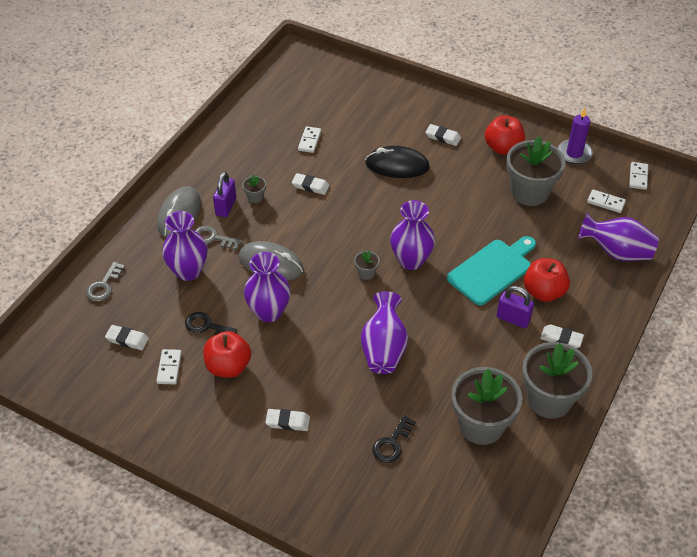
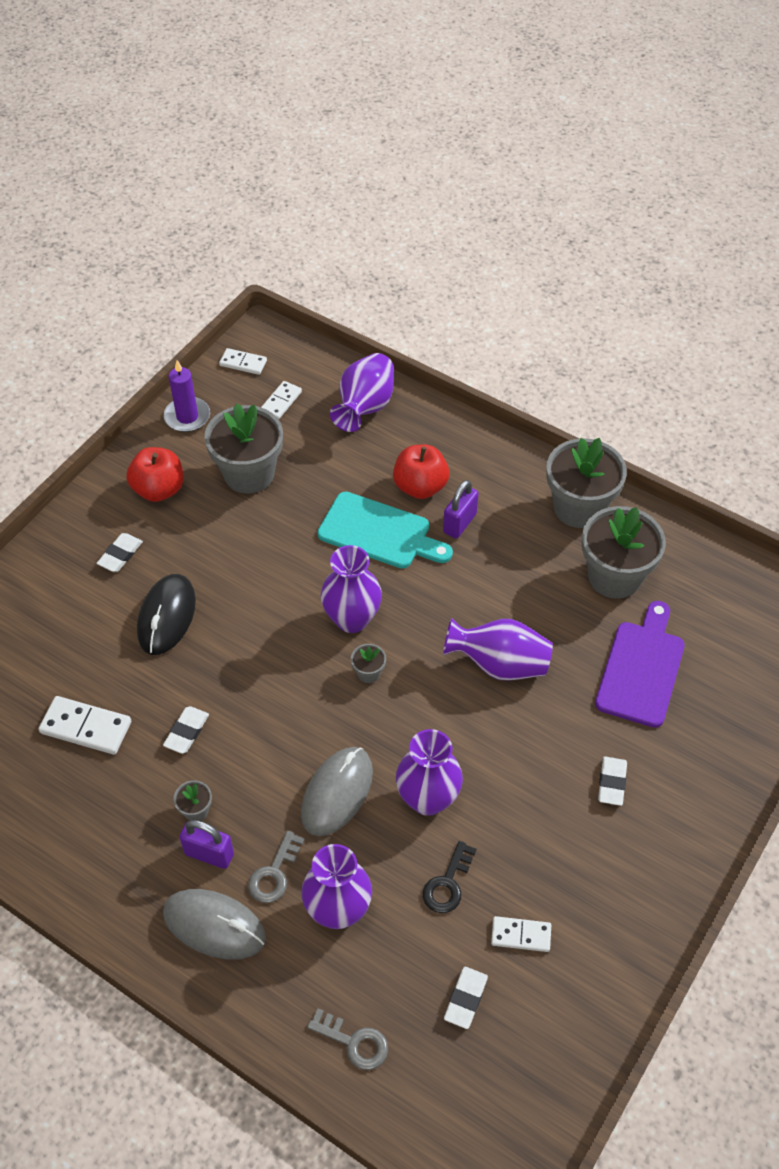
camera: 85 degrees left, 5 degrees up
(228, 366) = (521, 854): red apple -> none
(309, 141) = (86, 727): white domino -> white domino, size x1.57
(392, 443) = (641, 669): black key -> purple cutting board
(492, 270) = (379, 532): turquoise cutting board -> turquoise cutting board turned 150 degrees clockwise
(561, 339) = (492, 482): white eraser -> none

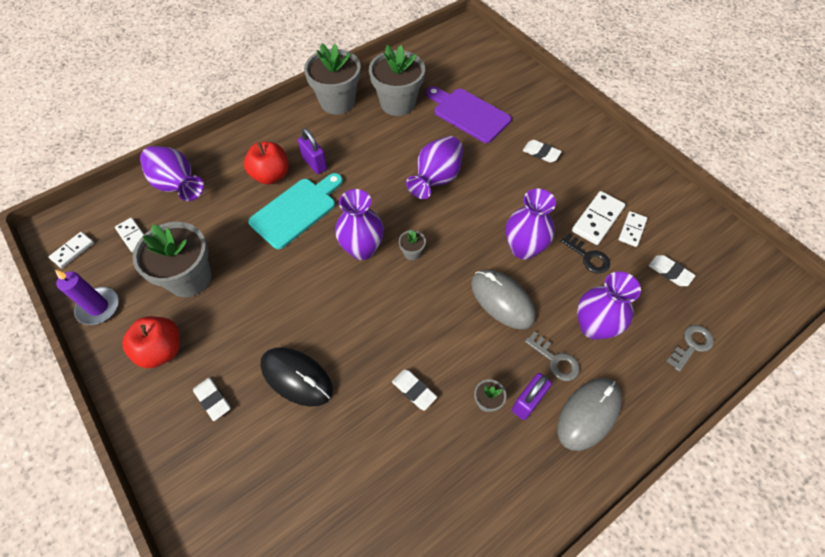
camera: 70 degrees left, 5 degrees up
(86, 727) = (378, 473): white domino -> white domino (597, 219)

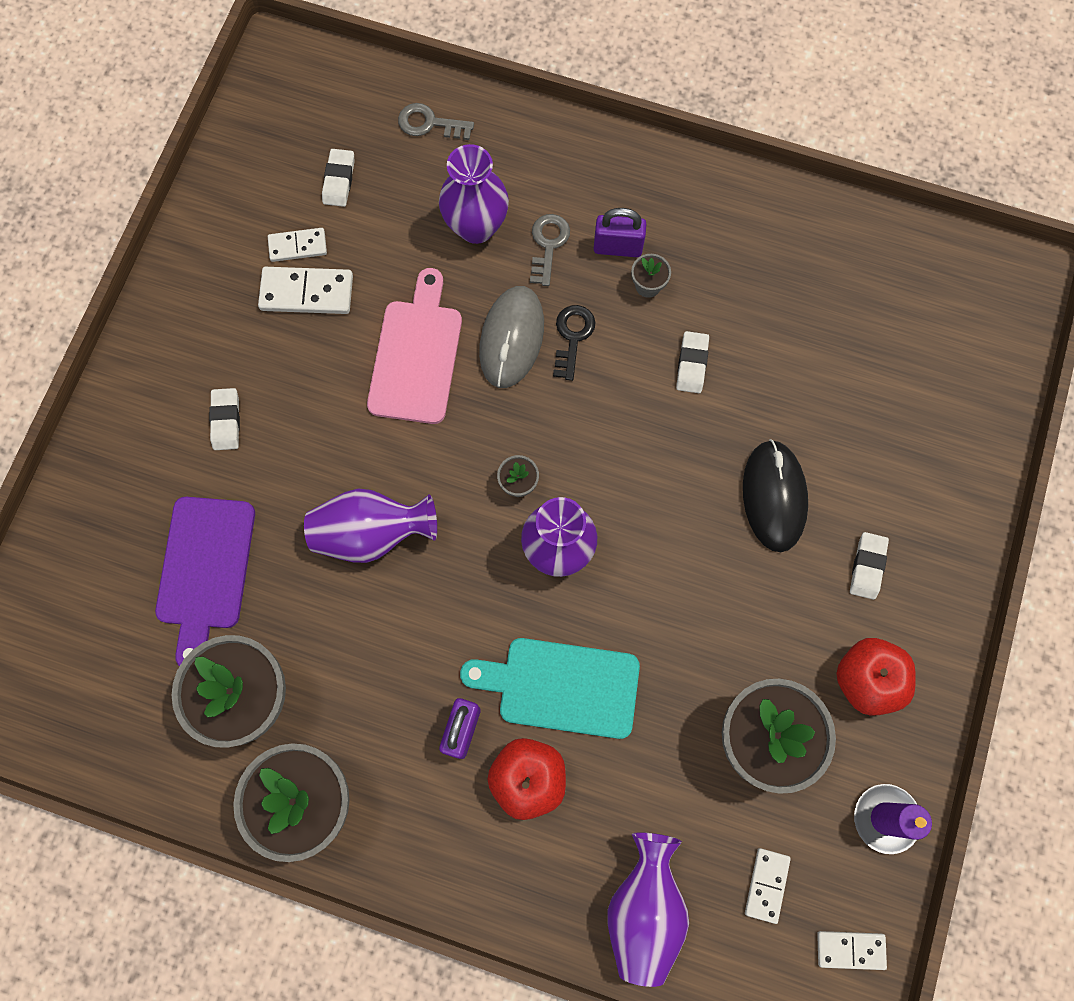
camera: 125 degrees left, 15 degrees up
(523, 248) = (417, 355): purple vase -> pink cutting board
(588, 257) = (377, 276): black key -> black key (572, 337)
(588, 414) = (587, 186): grey mouse -> none

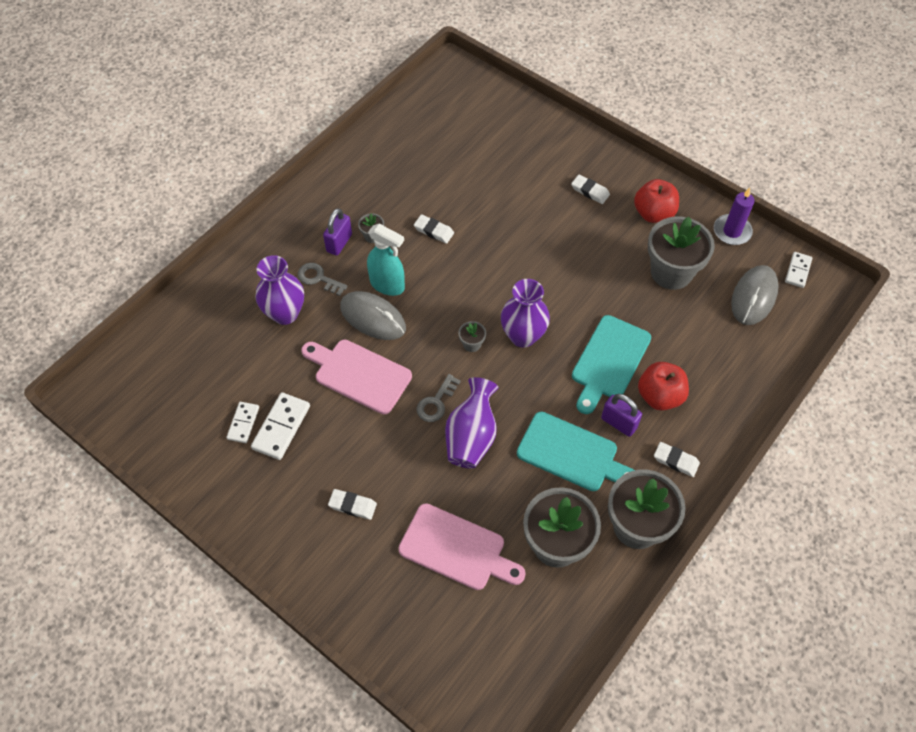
camera: 70 degrees left, 15 degrees down
(205, 570) = (456, 549): purple cutting board -> pink cutting board
(339, 180) = (207, 383): white eraser -> white eraser (675, 461)
(390, 677) = (571, 454): none -> turquoise cutting board
(430, 123) = (195, 317): grey key -> grey key (436, 402)
(572, 337) = (387, 285): black key -> turquoise spray bottle
(644, 908) = (752, 360): purple vase -> none
(766, 885) = (754, 297): white domino -> grey mouse
(774, 496) = (532, 219): black mouse -> none

